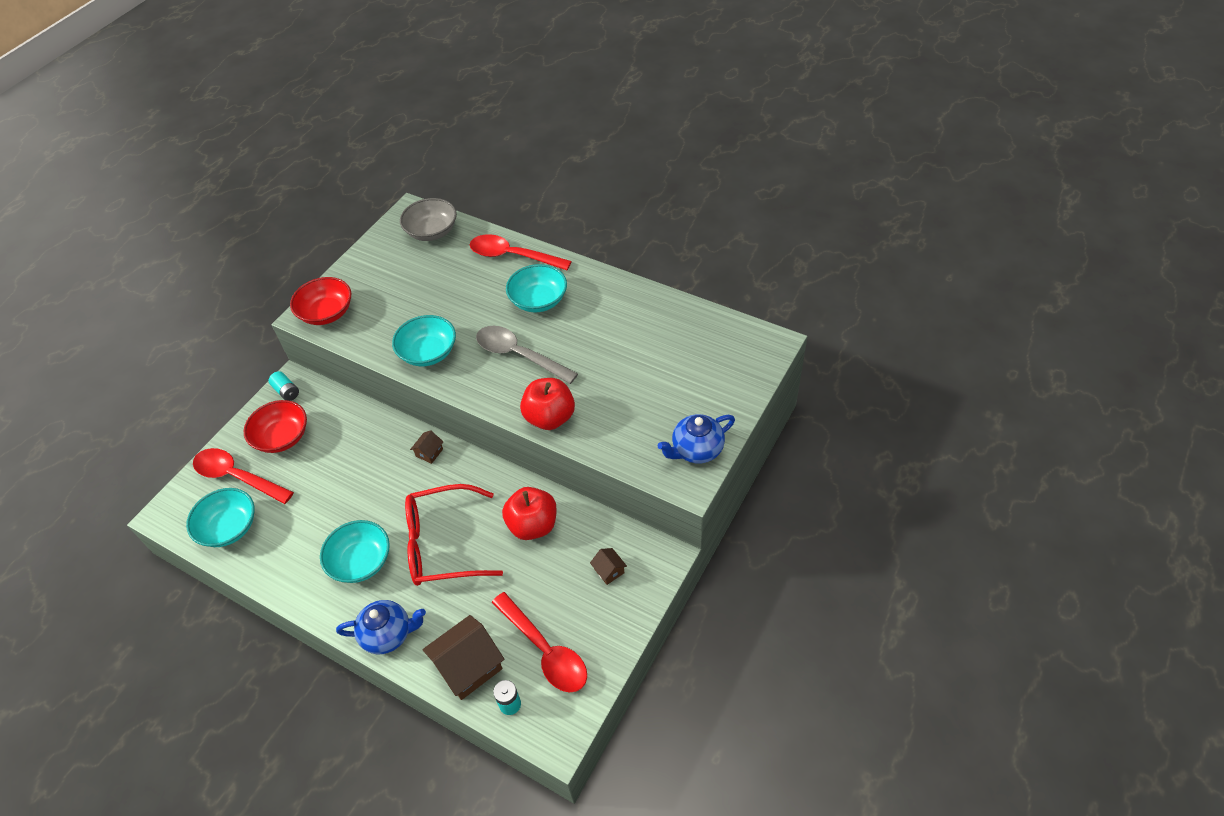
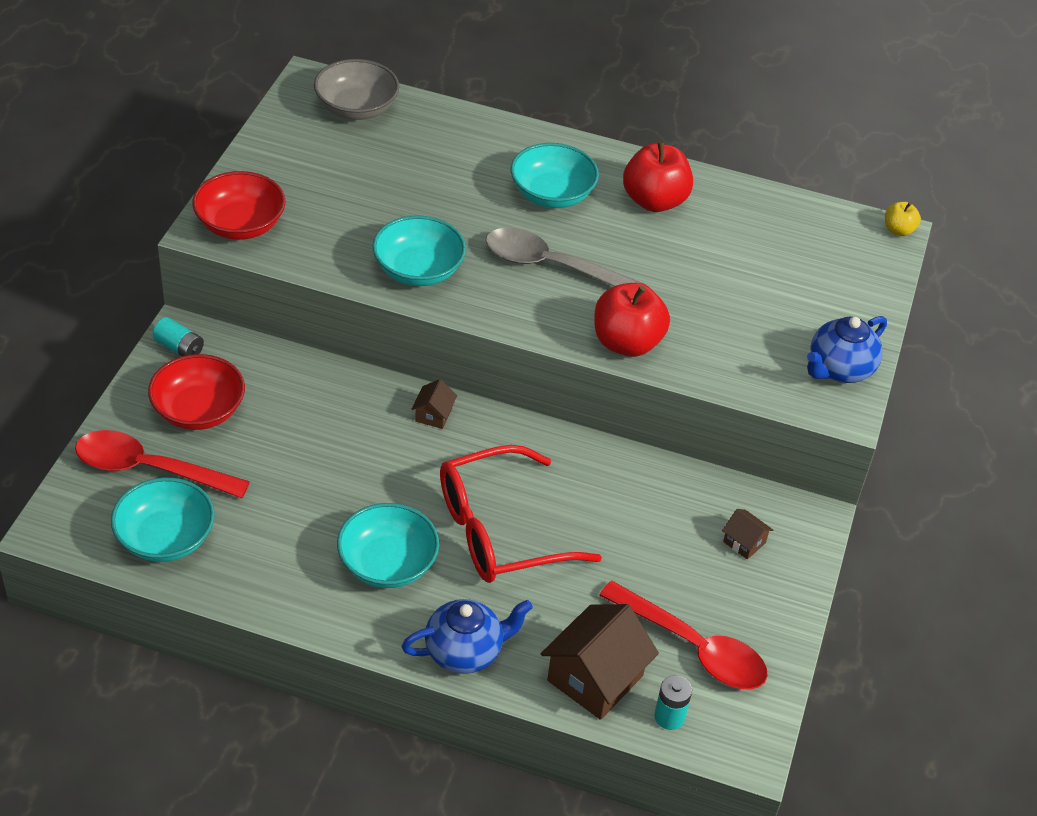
camera: 20 degrees left, 5 degrees down
(513, 256) = (492, 137): red spoon -> none
(533, 525) = (619, 495): red apple -> red apple (654, 201)
(778, 341) = (898, 230): none -> yellow apple

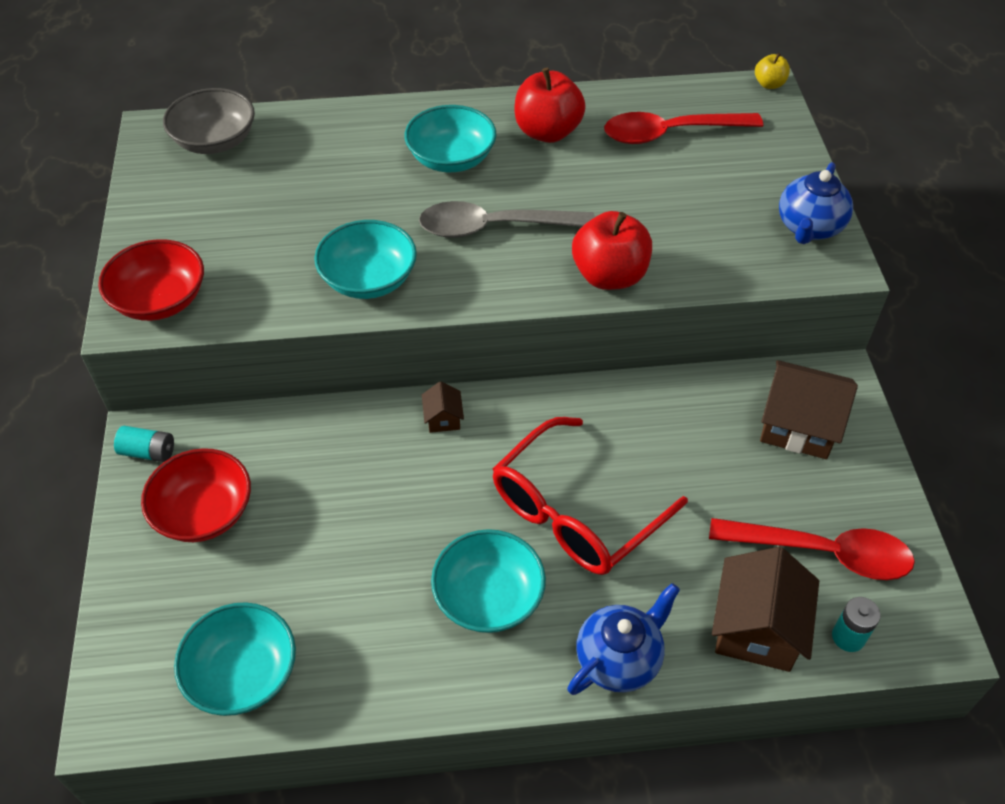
camera: 20 degrees left, 5 degrees up
(150, 469) = (185, 600): red spoon -> red spoon (671, 133)
(744, 542) = (798, 425): brown house -> brown house, size x2.09

